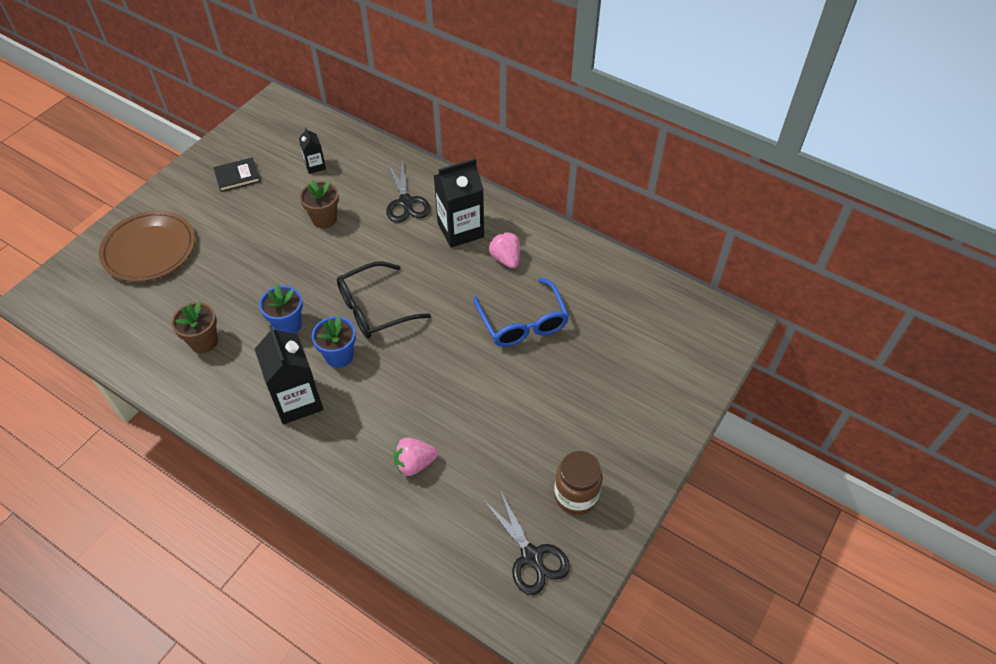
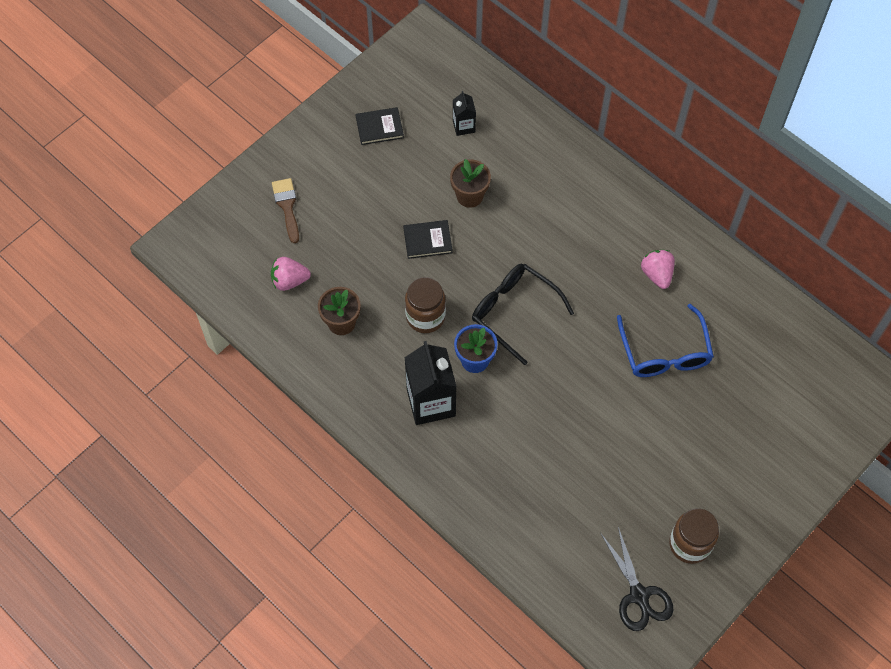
camera: 10 degrees right, 10 degrees up
(149, 249) = (287, 206): brown plate -> brown brush
(286, 260) = (427, 240): none -> black book
(288, 325) = (425, 317): blue flower pot -> brown jar
(374, 309) = (514, 312): black glasses -> black glasses turned 60 degrees clockwise
(406, 202) = (558, 188): black scissors -> none
(414, 463) = (539, 486): pink strawberry -> pink strawberry (289, 281)
(460, 230) = (613, 232): black carton -> none

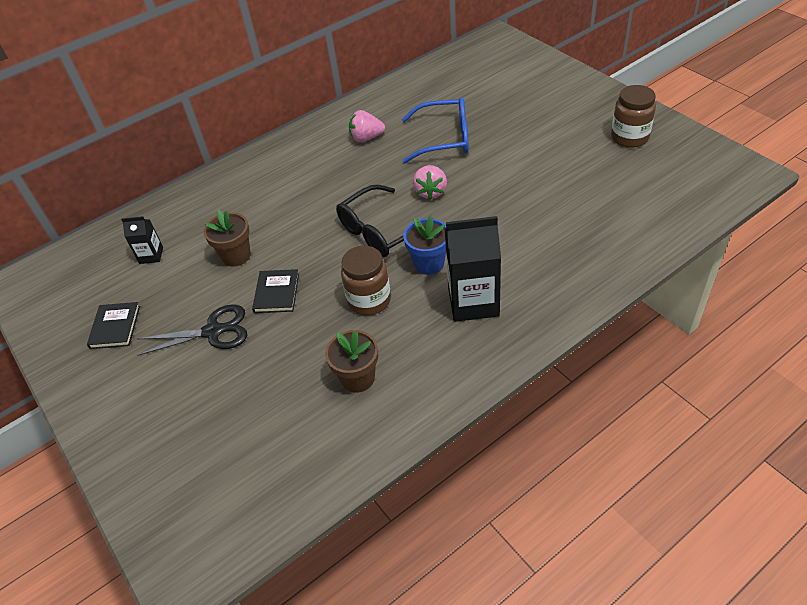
camera: 75 degrees left, 15 degrees down
(287, 206) = (179, 427): brown brush -> none
(289, 281) = (286, 430): pink strawberry -> pink strawberry (430, 192)
(639, 595) = (681, 169): black scissors -> black scissors (213, 331)

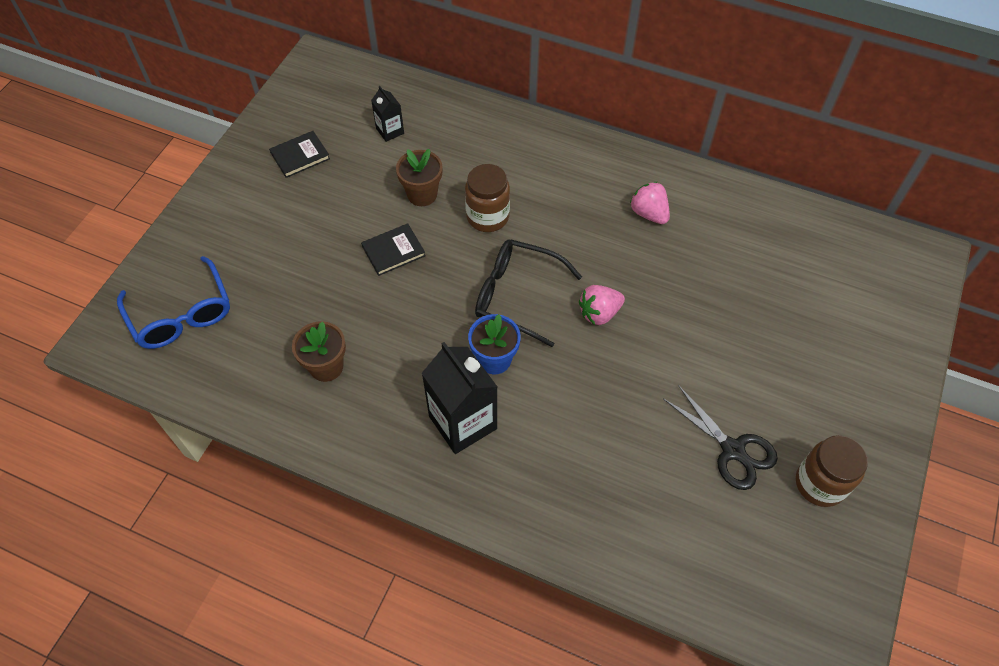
camera: 55 degrees right, 10 degrees up
(213, 331) = (327, 228): black scissors -> black scissors (732, 450)
(369, 300) = (421, 330): brown jar -> brown jar (487, 217)
(444, 139) = (693, 287): blue glasses -> blue glasses (181, 314)

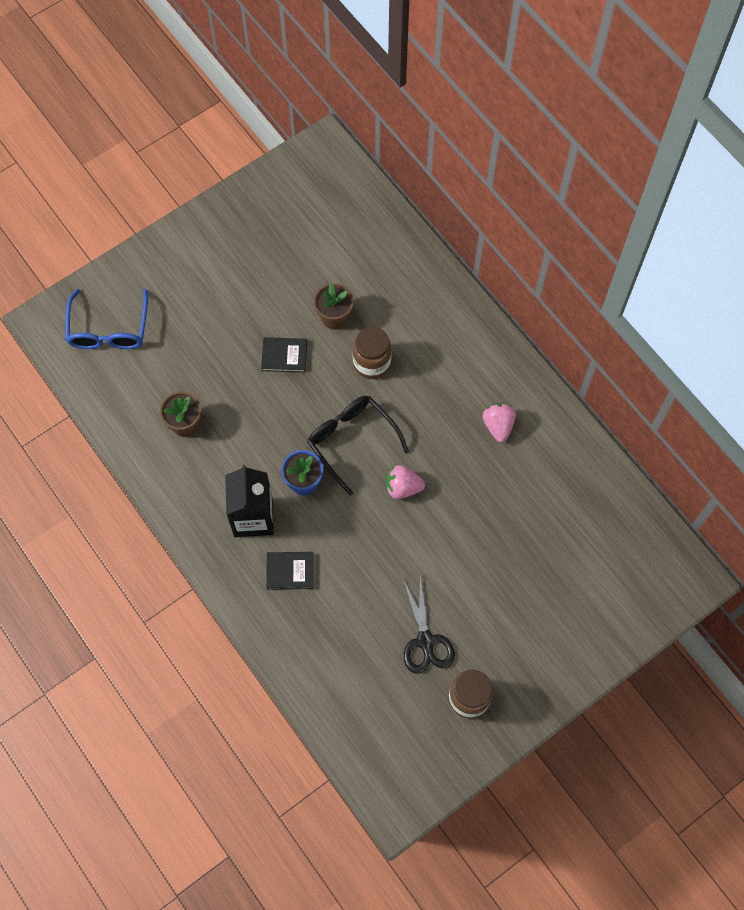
camera: 30 degrees right, 10 degrees up
(300, 156) = (262, 234): black book -> black book (290, 571)
(390, 131) = (344, 246): black carton -> none

